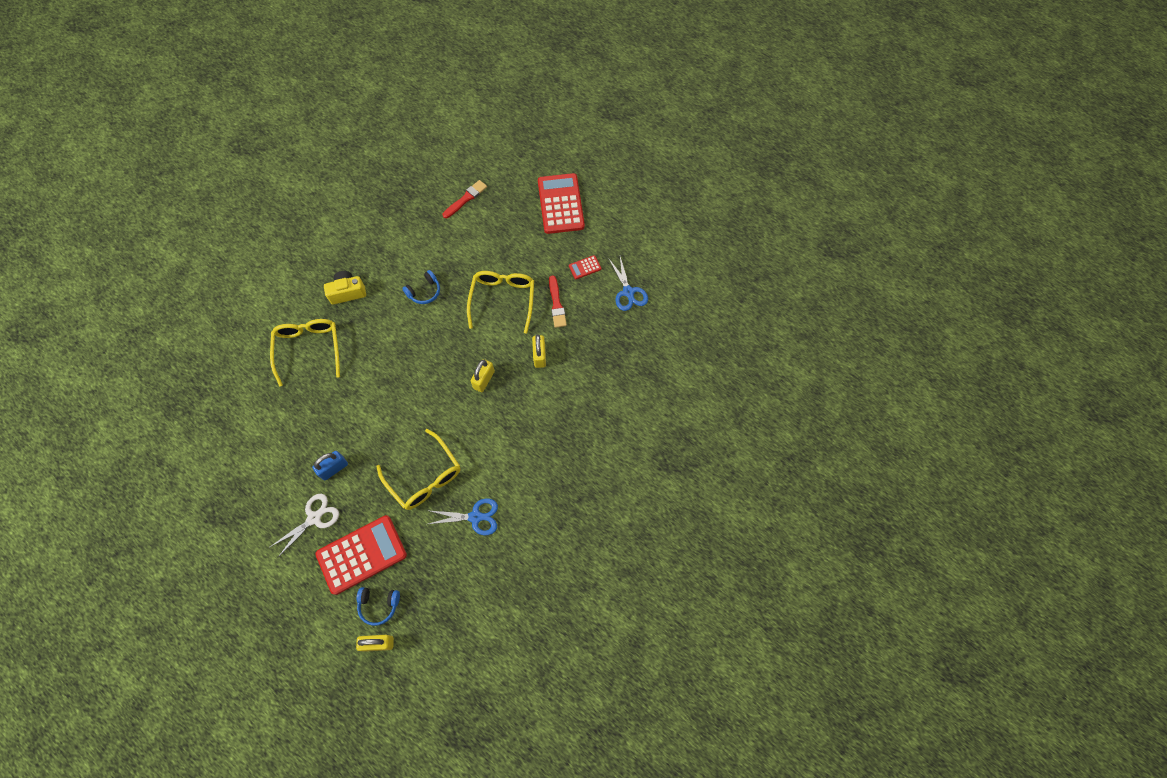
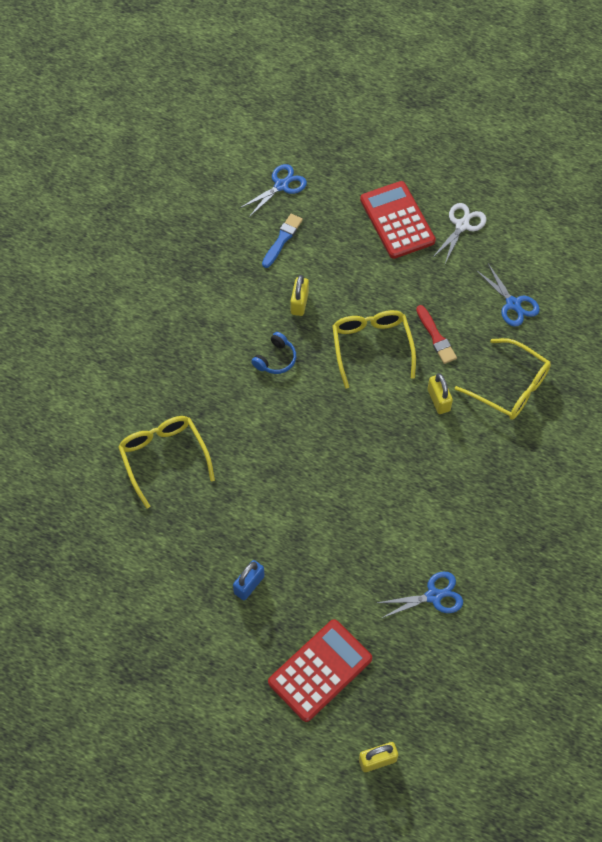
camera: 15 degrees left, 5 degrees down
(314, 518) = (248, 645): white scissors -> white scissors (462, 225)
(347, 292) = (183, 381): yellow camera -> none
(379, 605) = (361, 719): blue headphones -> none
(425, 477) = (359, 567): yellow glasses -> yellow glasses (510, 387)
(466, 198) = (282, 239): red brush -> blue brush
(481, 157) = (281, 185): none -> blue scissors
(484, 380) = (384, 442): yellow padlock -> yellow padlock (299, 303)
(585, 267) = (453, 287): red calculator -> none

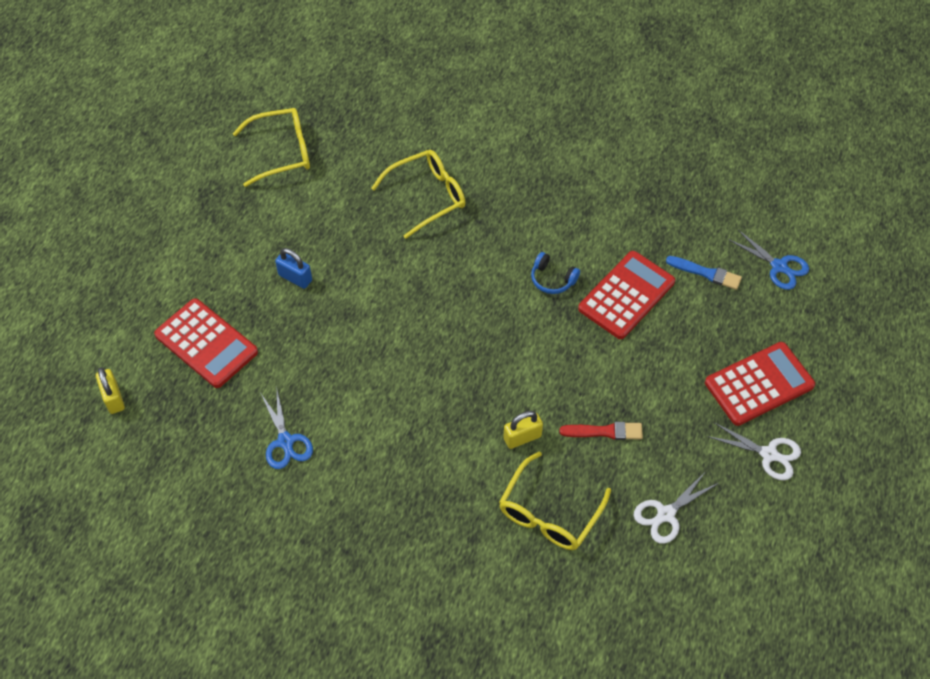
camera: 85 degrees right, 5 degrees down
(299, 303) = (626, 295): yellow padlock -> red calculator
(371, 346) = (582, 367): yellow glasses -> yellow glasses (282, 152)
(436, 337) = (605, 431): red brush -> red brush turned 150 degrees counterclockwise
(513, 304) = (666, 514): blue scissors -> white scissors

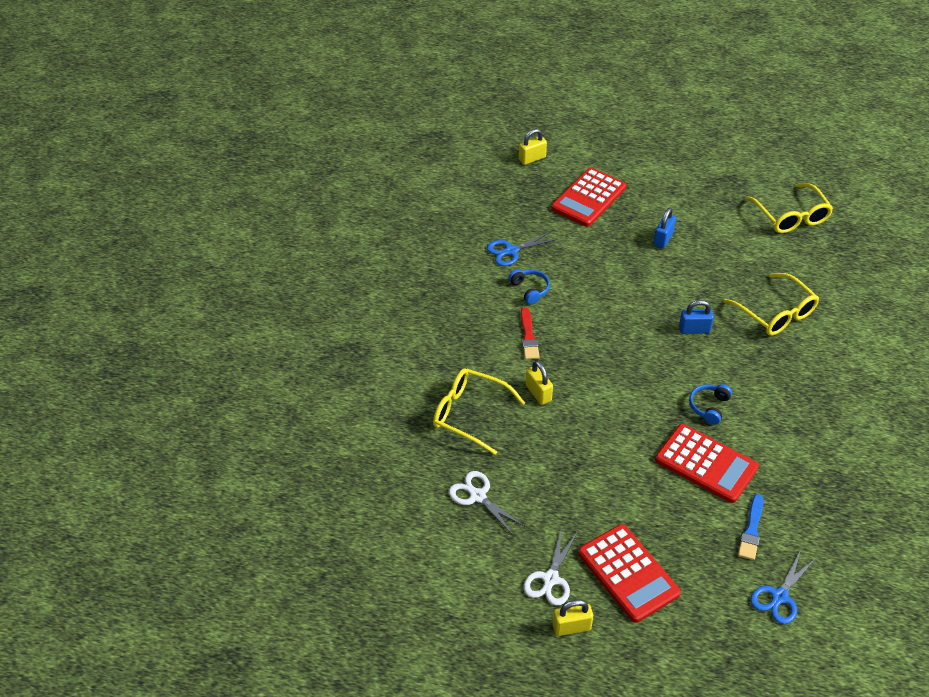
camera: 85 degrees right, 10 degrees down
(357, 428) = (530, 289): none -> blue headphones
(442, 273) = (694, 329): none -> blue padlock
(605, 431) = (553, 450): red brush -> red brush (528, 337)
(823, 442) = (571, 627): none -> yellow padlock

